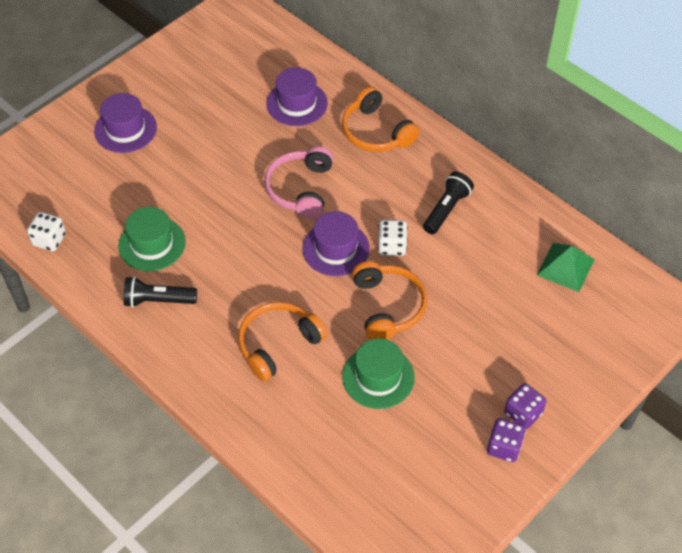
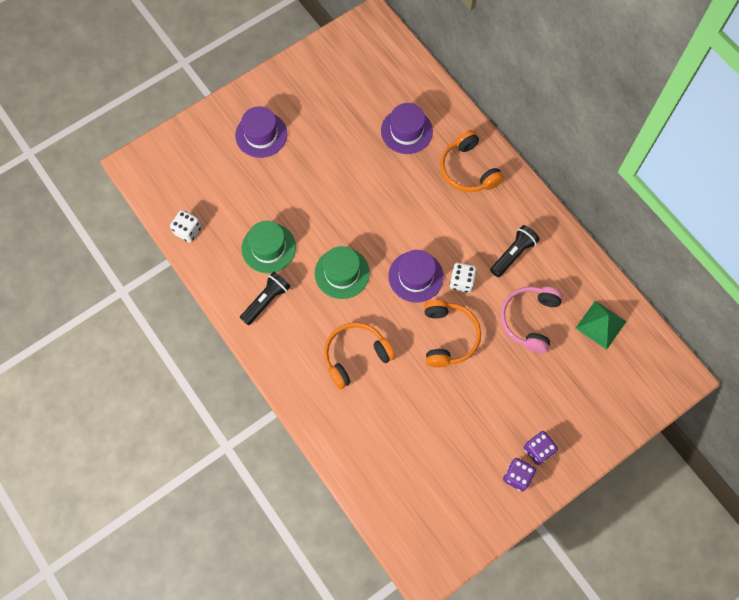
camera: 10 degrees right, 15 degrees up
(158, 300) = (266, 300): black flashlight -> black flashlight turned 120 degrees clockwise
(300, 189) = (396, 215): pink headphones -> pink headphones (529, 320)
(378, 377) = (429, 398): green hat -> green hat (342, 273)

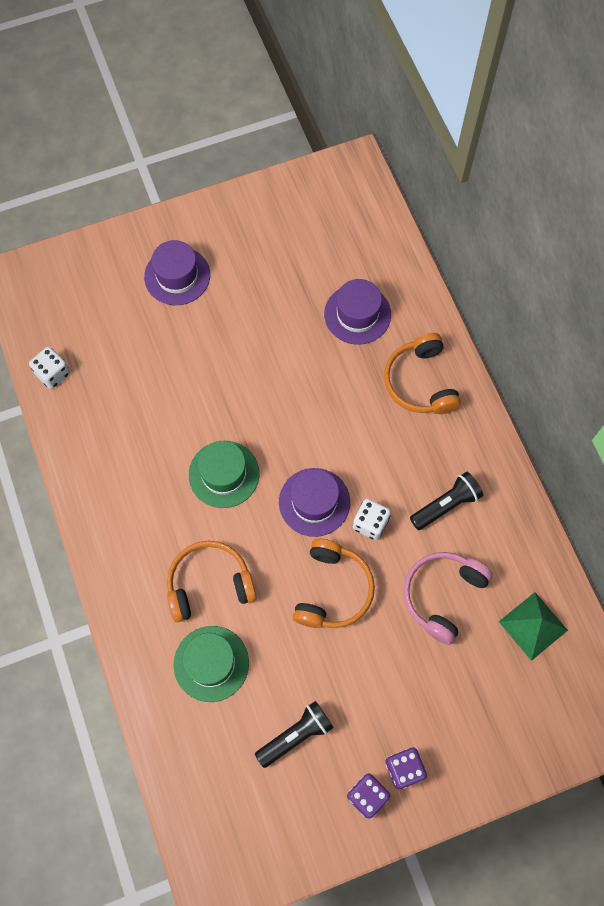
camera: 15 degrees right, 0 degrees up
(266, 300) = (121, 485): black flashlight -> black flashlight (296, 735)
(268, 248) = (143, 419): green hat -> green hat (211, 663)

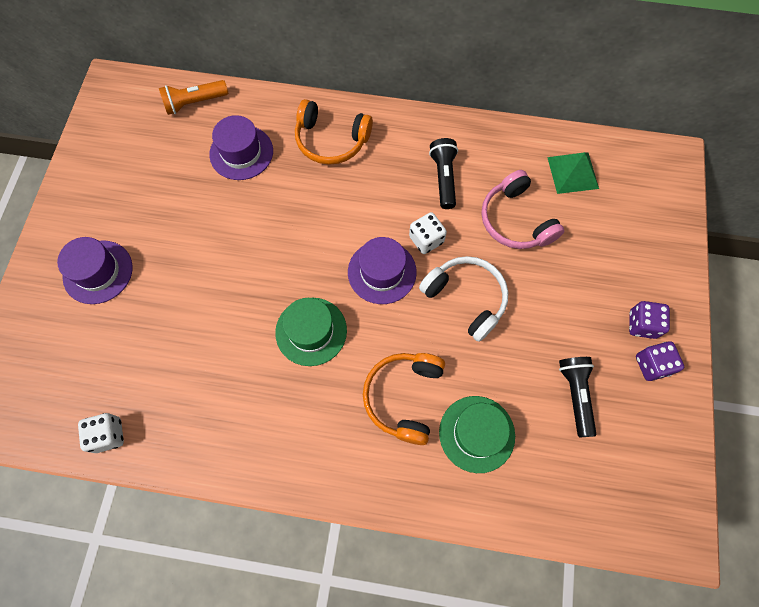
camera: 60 degrees left, 0 degrees up
(333, 590) = (466, 298): orange headphones -> white headphones
(382, 244) = (194, 103): none -> orange flashlight

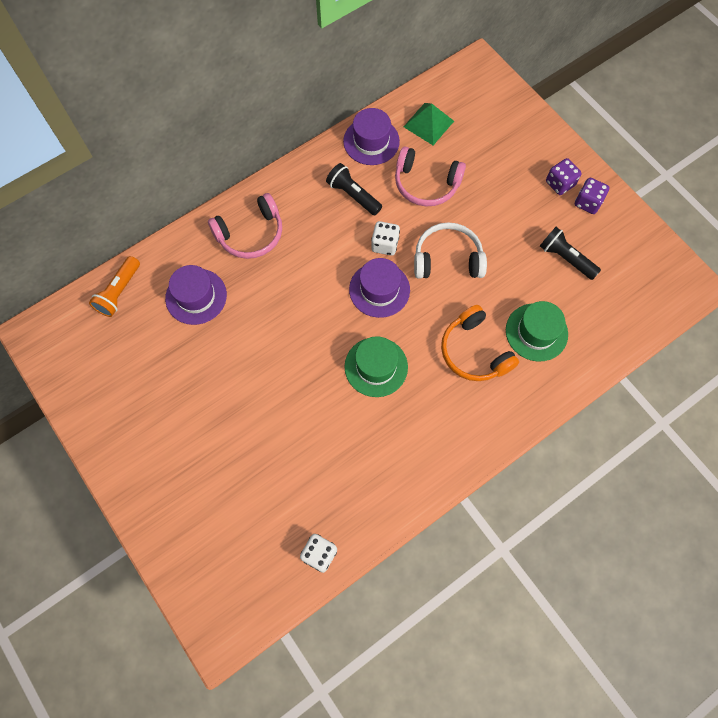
camera: 45 degrees left, 0 degrees up
(98, 272) = (187, 466): purple hat -> purple hat (371, 141)
(331, 141) = (251, 234): orange headphones -> pink headphones

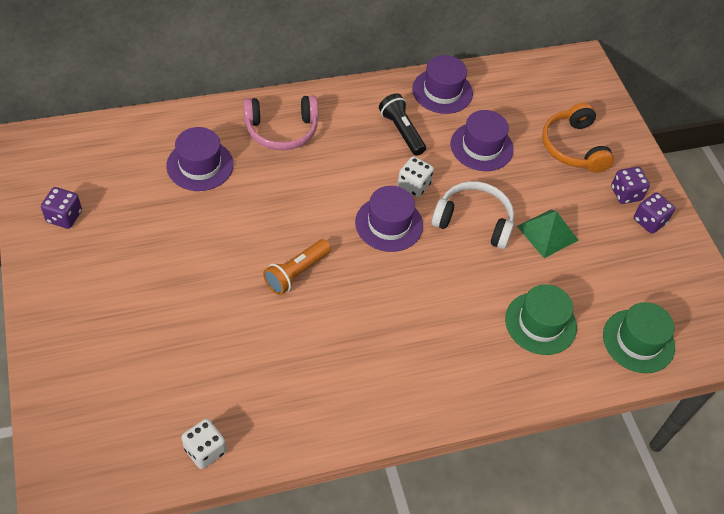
camera: 15 degrees right, 15 degrees down
(103, 393) = (64, 217): none -> purple dice
(119, 292) = (127, 135): orange flashlight -> orange flashlight (296, 273)
(376, 367) = (351, 293): green hat -> green hat (638, 341)
(426, 184) = (481, 147): pink headphones -> purple hat
(428, 124) = (508, 95): green pyramid -> green pyramid (547, 233)
(474, 351) = (463, 317): orange headphones -> orange headphones (573, 147)
(565, 258) = (603, 264): black flashlight -> none

